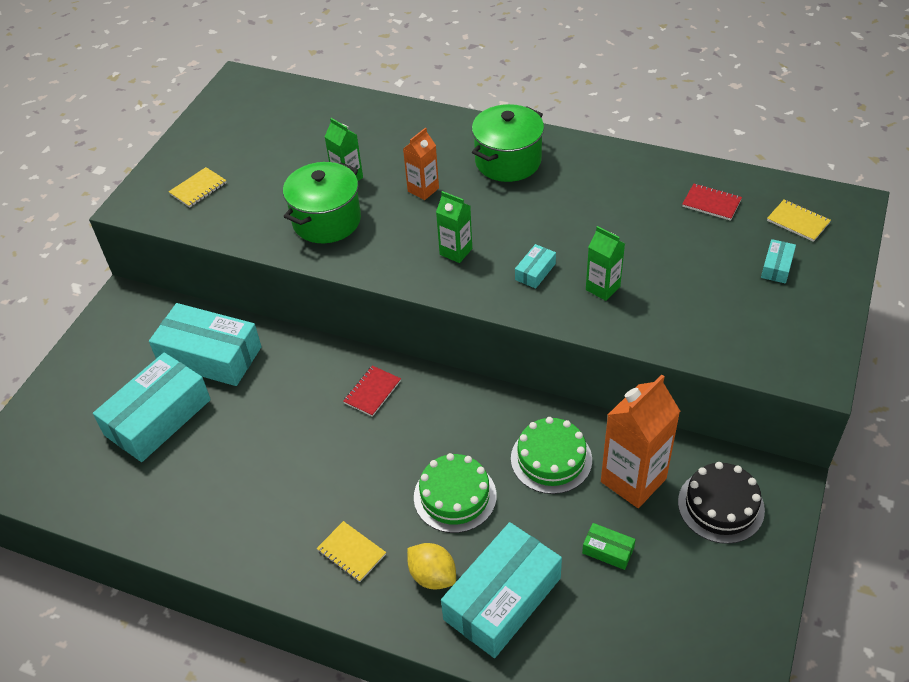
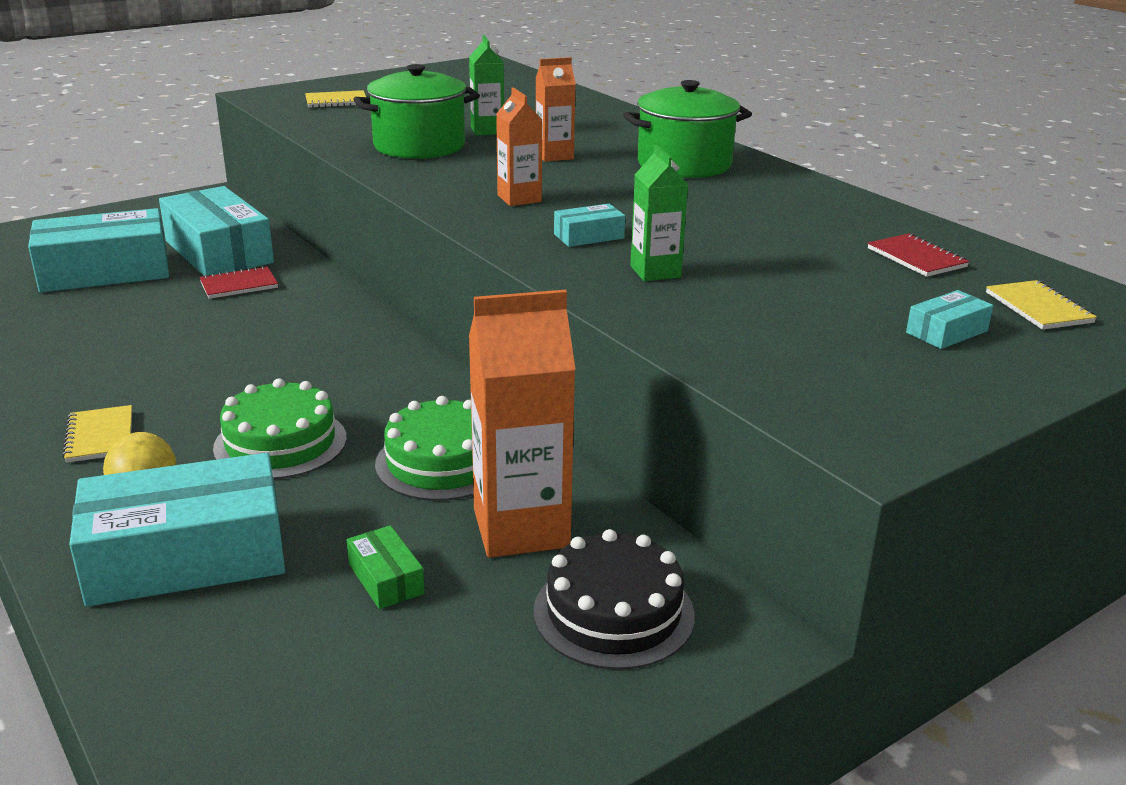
camera: 30 degrees right, 20 degrees down
(372, 392) = (327, 331): red notebook -> red notebook (239, 285)
(456, 251) = (519, 198): green carton -> orange carton

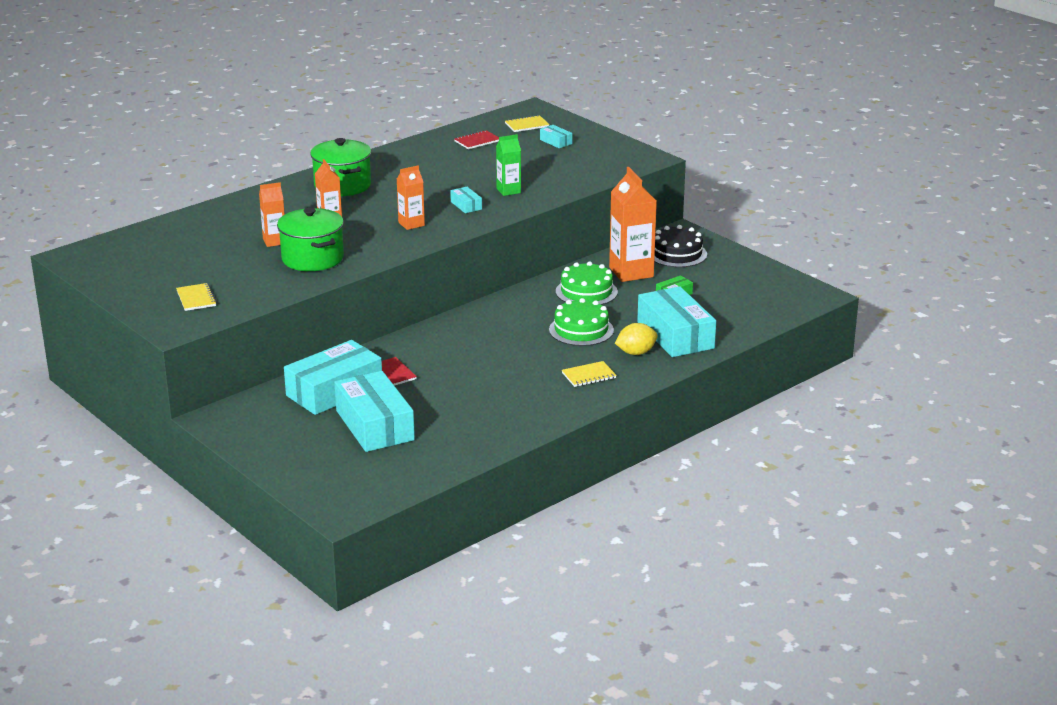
camera: 95 degrees left, 0 degrees up
(487, 130) = (274, 241): green carton -> orange carton

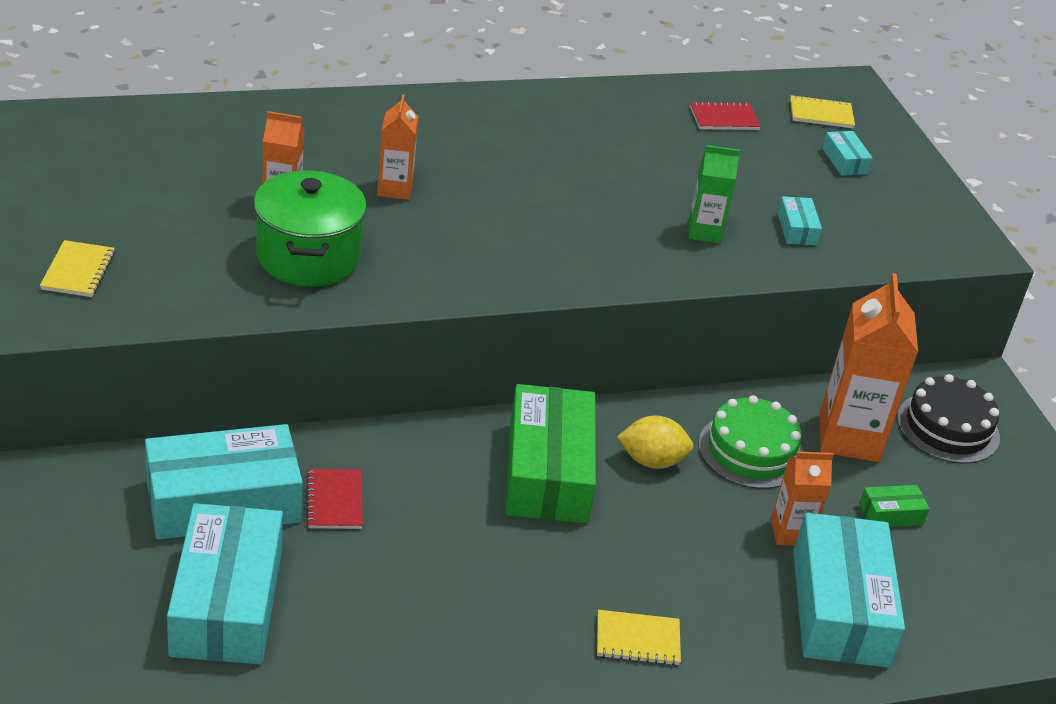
camera: 20 degrees right, 10 degrees up
(342, 185) = (464, 132): green pot -> none
(411, 224) = (507, 244): orange carton -> orange carton (790, 533)
(466, 205) = (617, 237): turquoise box -> turquoise box (797, 229)
(491, 330) = (547, 472): none -> green box
(581, 330) = (690, 530): green cake -> none
(636, 353) = (749, 620): yellow lemon -> yellow lemon (651, 461)

